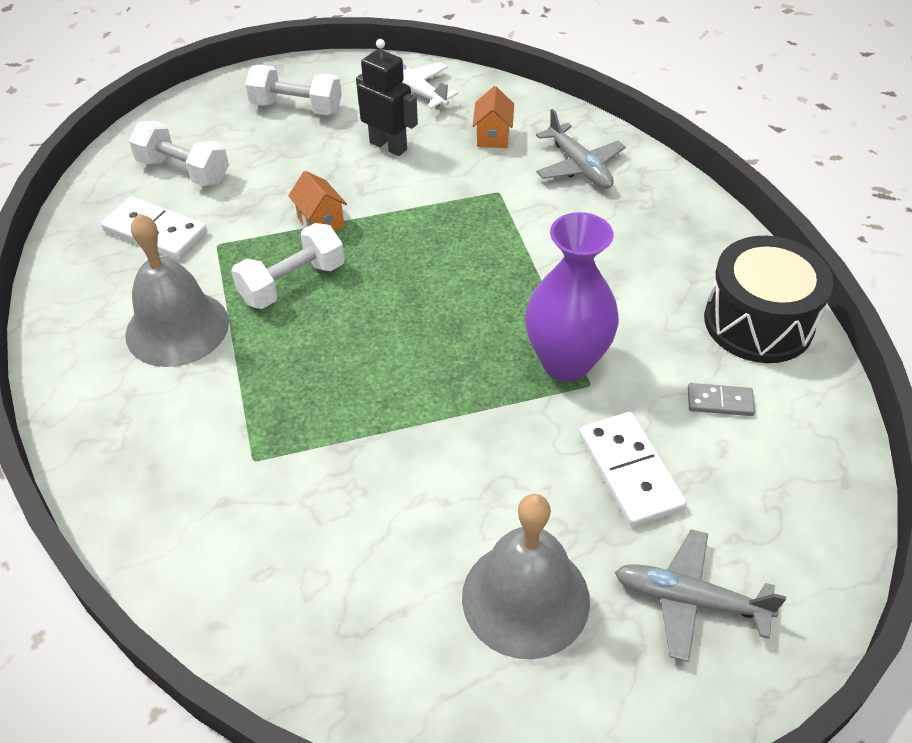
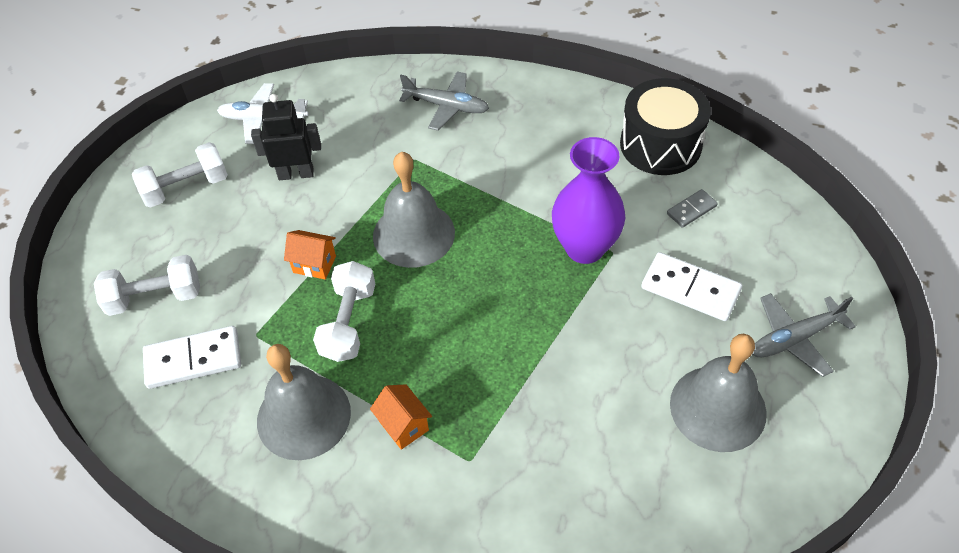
camera: 40 degrees left, 5 degrees up
(426, 250) = (413, 234): none -> grey bell
(493, 137) = (364, 120): orange house -> orange house (403, 426)

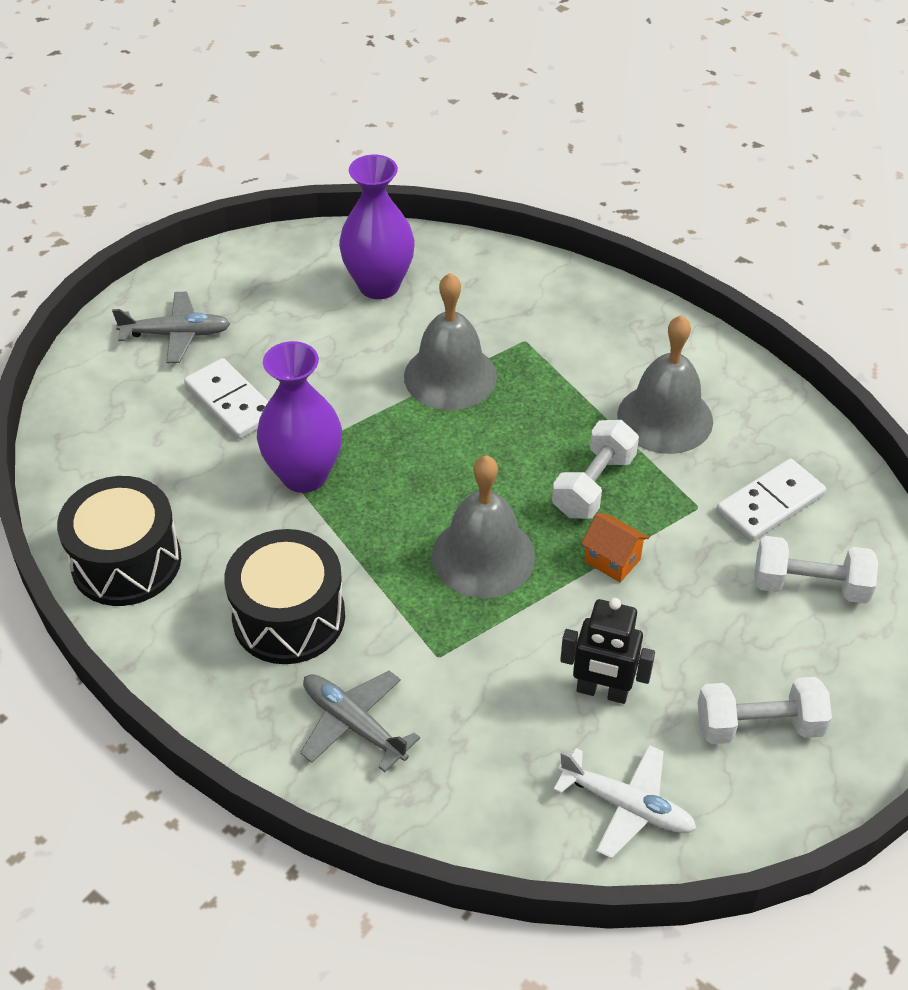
camera: 160 degrees left, 5 degrees down
(193, 359) = (770, 504): white domino -> white domino turned 45 degrees counterclockwise
(403, 426) = (572, 382): orange house -> none
(526, 148) = (289, 617): none -> black drum
(653, 477) = (379, 285): none -> purple vase
(691, 210) = (161, 474): grey domino -> none
(718, 408) = (289, 310): grey bell -> grey bell (450, 376)

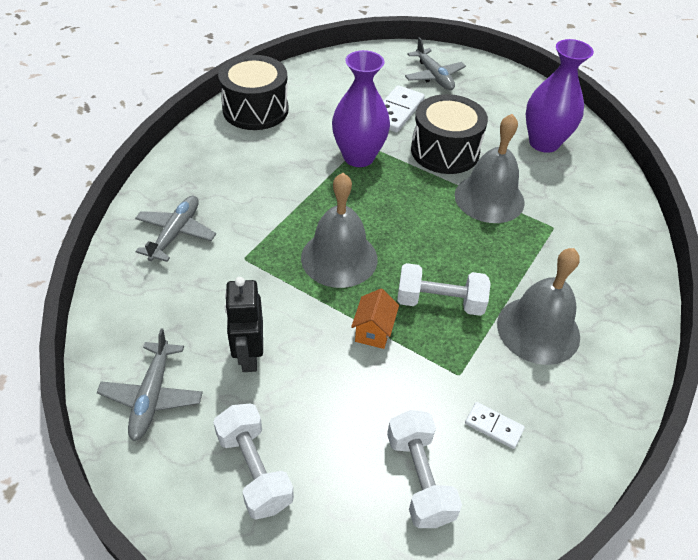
camera: 65 degrees right, 0 degrees up
(289, 617) = (245, 182): black drum -> black drum (445, 151)
(626, 805) = (152, 395): white plane -> grey plane
(770, 504) = (493, 426): white domino -> white domino, size x0.56

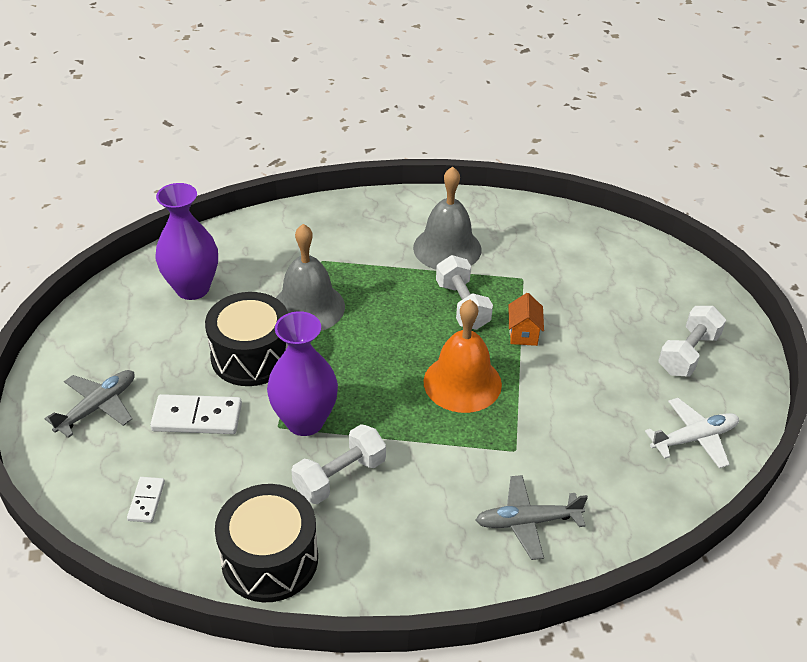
camera: 115 degrees left, 5 degrees down
(152, 395) = (693, 438): grey plane -> white plane
(249, 356) = (609, 397): black robot -> none
(339, 258) = (462, 382): grey bell -> orange bell
(373, 331) = (523, 334): orange house -> orange house turned 75 degrees counterclockwise
(419, 478) = (617, 276): white dumbbell -> white dumbbell (340, 477)
(493, 426) = (550, 252): white domino -> white domino (146, 501)

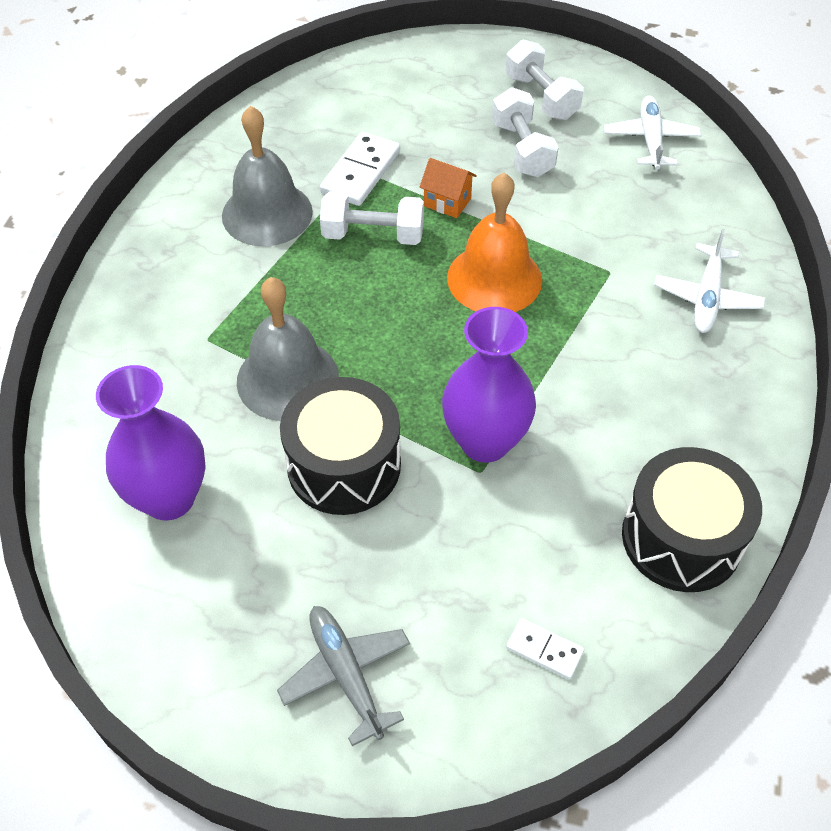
camera: 65 degrees left, 10 degrees up
(197, 417) = (424, 555): white domino -> white domino (360, 172)
(340, 477) = (586, 434): white dumbbell -> white dumbbell (522, 149)
(528, 522) = (707, 297): grey plane -> white plane

